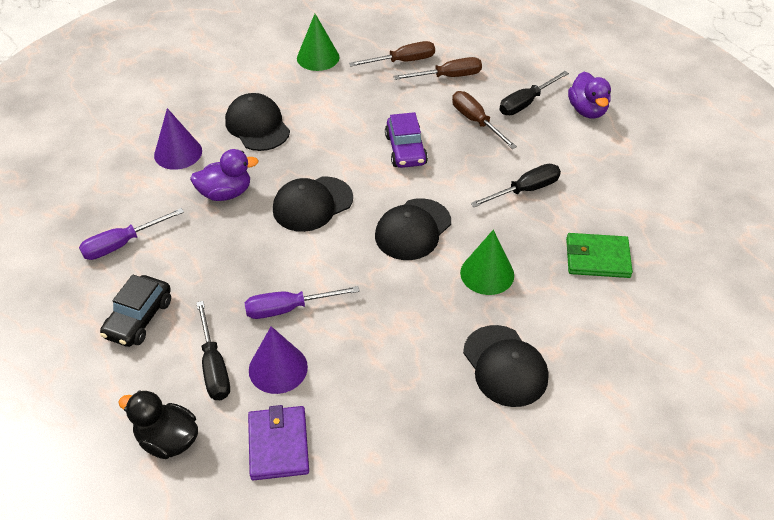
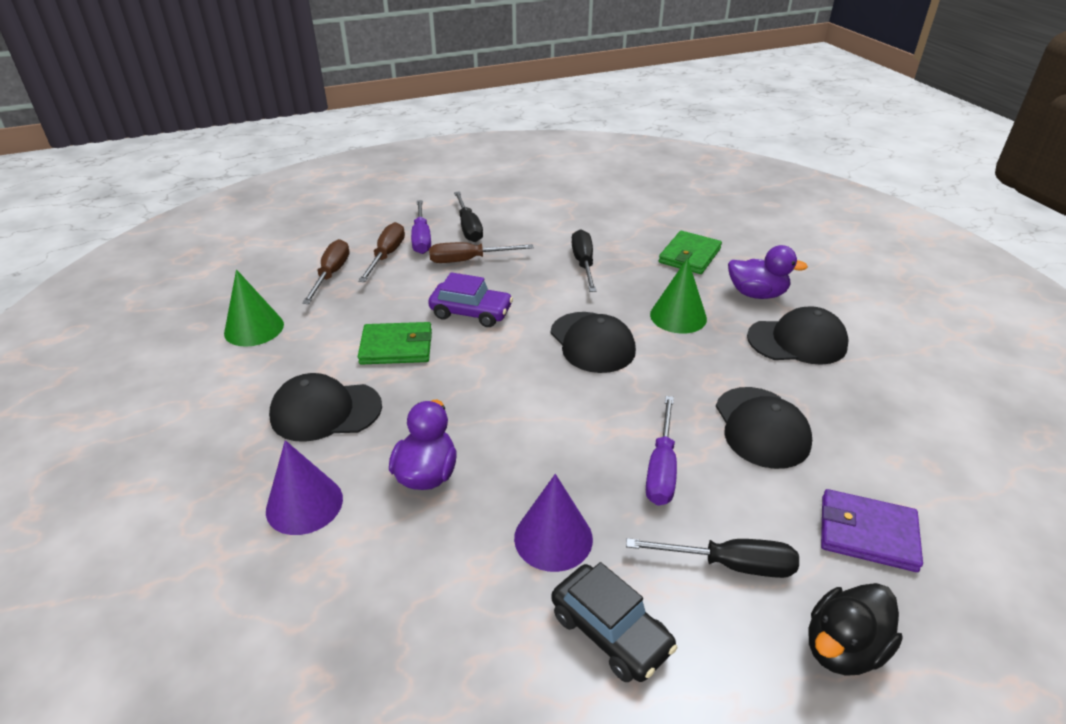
camera: 65 degrees left, 10 degrees down
(122, 244) = (446, 619): purple screwdriver -> purple screwdriver (421, 238)
(278, 368) = (751, 503): purple cone -> purple cone (553, 538)
(312, 204) = (503, 402): black cap -> black cap (761, 427)
(340, 129) = (396, 347): none -> green wallet
(587, 110) = (507, 203): purple duck -> purple duck (756, 294)

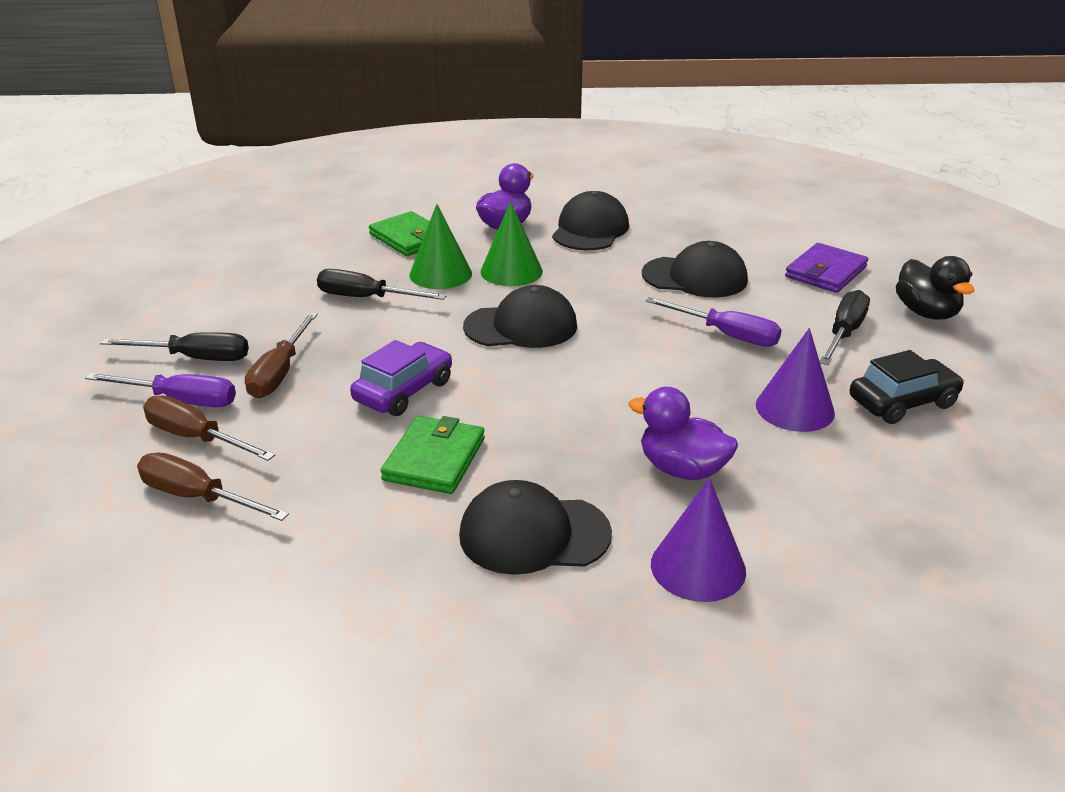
camera: 70 degrees left, 5 degrees down
(254, 328) = (284, 593): green cone -> green cone (440, 274)
(325, 411) = (534, 534): black cap -> black cap turned 75 degrees clockwise

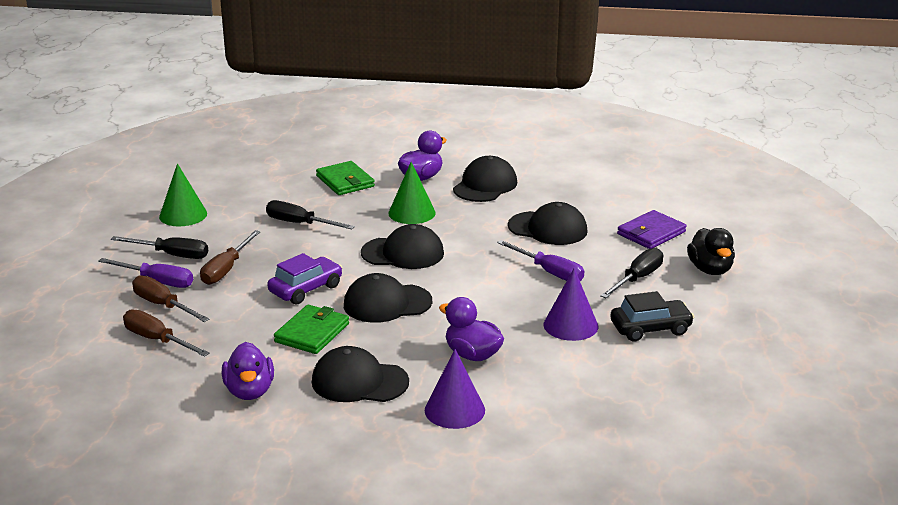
camera: 10 degrees right, 5 degrees down
(367, 572) = (249, 391): none -> purple duck
(440, 274) = (359, 210): green cone -> green cone (183, 215)
(527, 401) = (387, 303): none -> black cap

